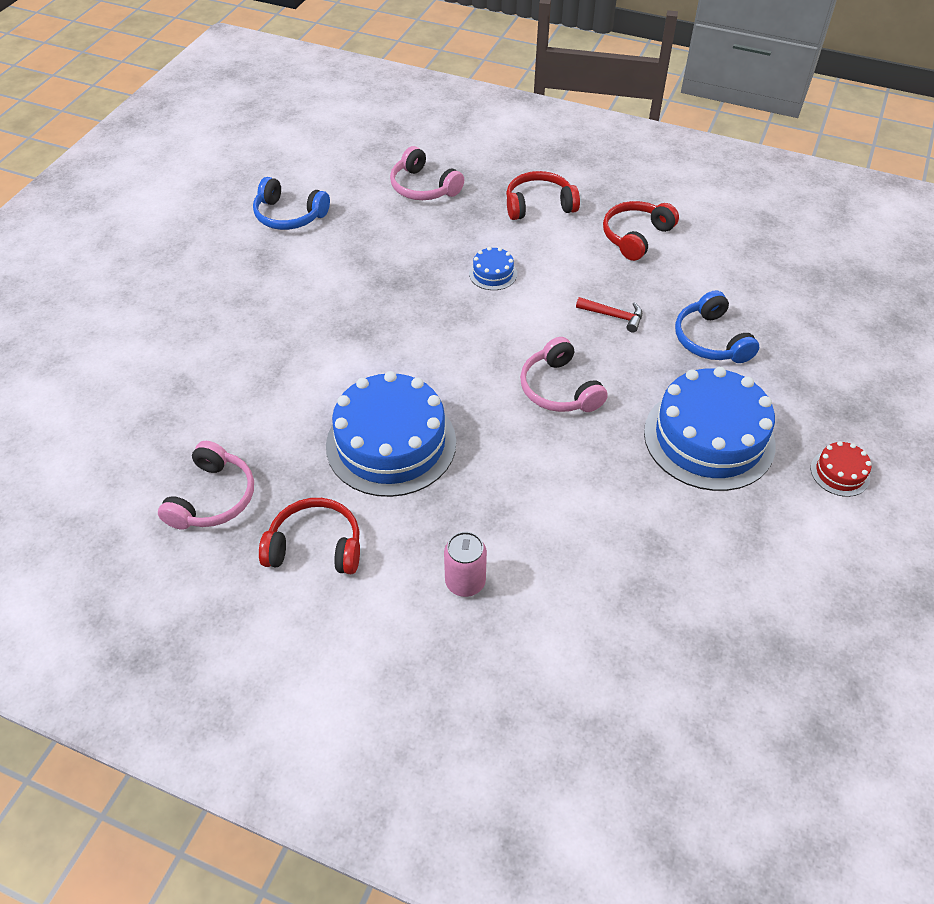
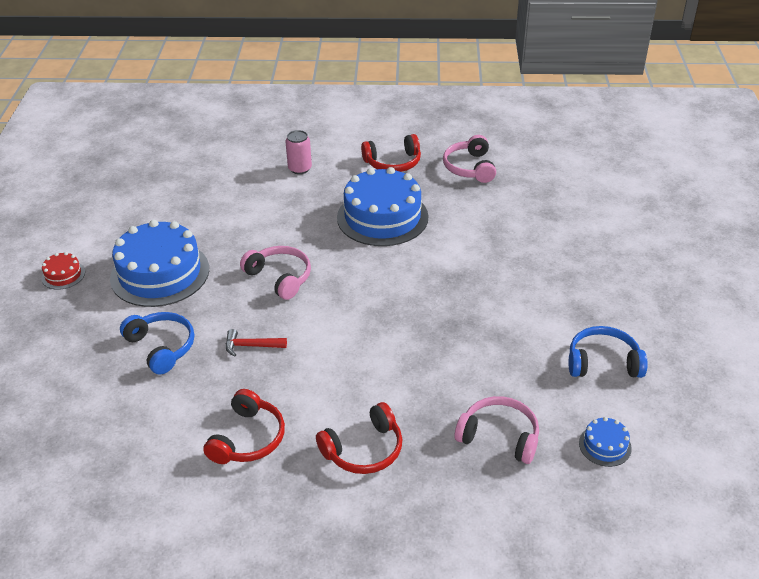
camera: 160 degrees right, 10 degrees down
(493, 273) = (374, 356): blue cake -> blue cake (605, 445)

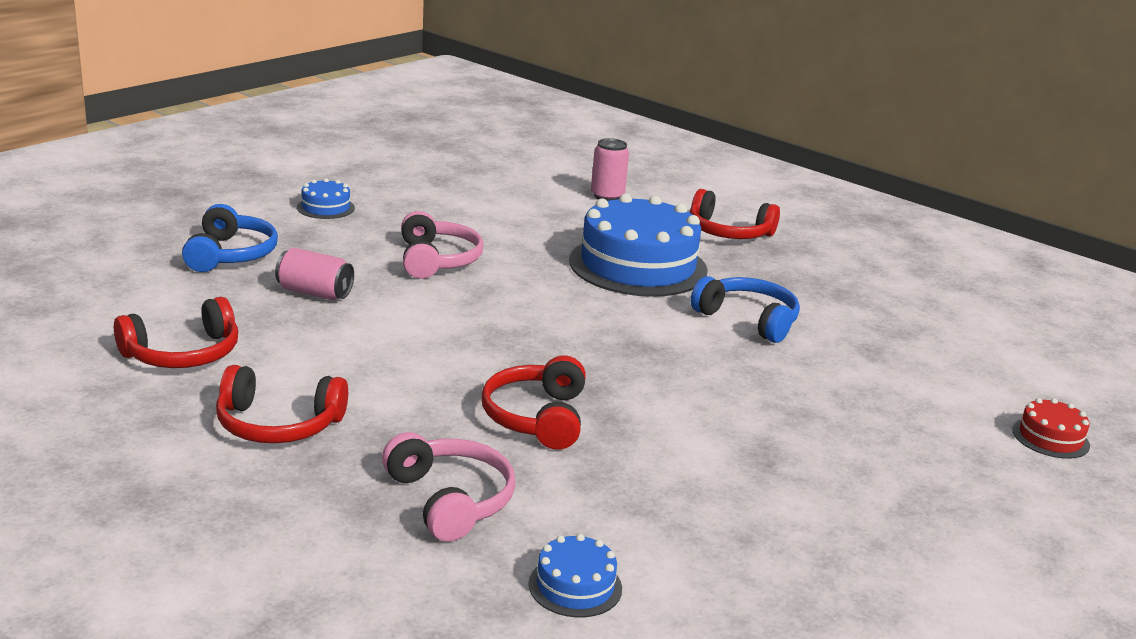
camera: 35 degrees right, 15 degrees down
(63, 275) = (239, 173): red cake -> red cake (1050, 438)
(160, 273) = (326, 207): blue cake -> blue cake, size x0.43
(251, 346) = (314, 293): red hammer -> pink can
(469, 358) = (537, 417): none -> red headphones
(470, 167) = (824, 272): pink headphones -> none
(603, 362) = (713, 511): blue headphones -> blue headphones (748, 320)

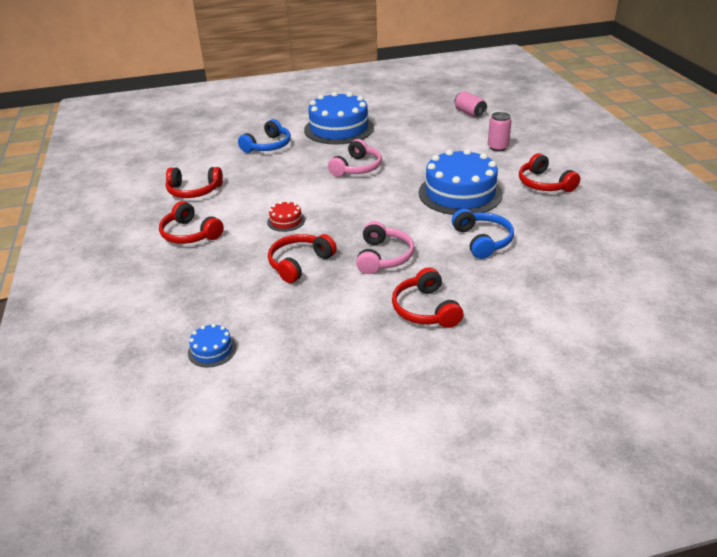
camera: 40 degrees right, 10 degrees up
(314, 293) = (280, 173): pink can -> pink can (469, 113)
(326, 207) = (339, 128): blue cake -> blue cake, size x2.31
(450, 500) = (213, 291): pink headphones -> pink headphones (383, 257)
(796, 426) = (425, 309): none -> red headphones
(1050, 438) = (580, 369): red cake -> red cake (286, 221)

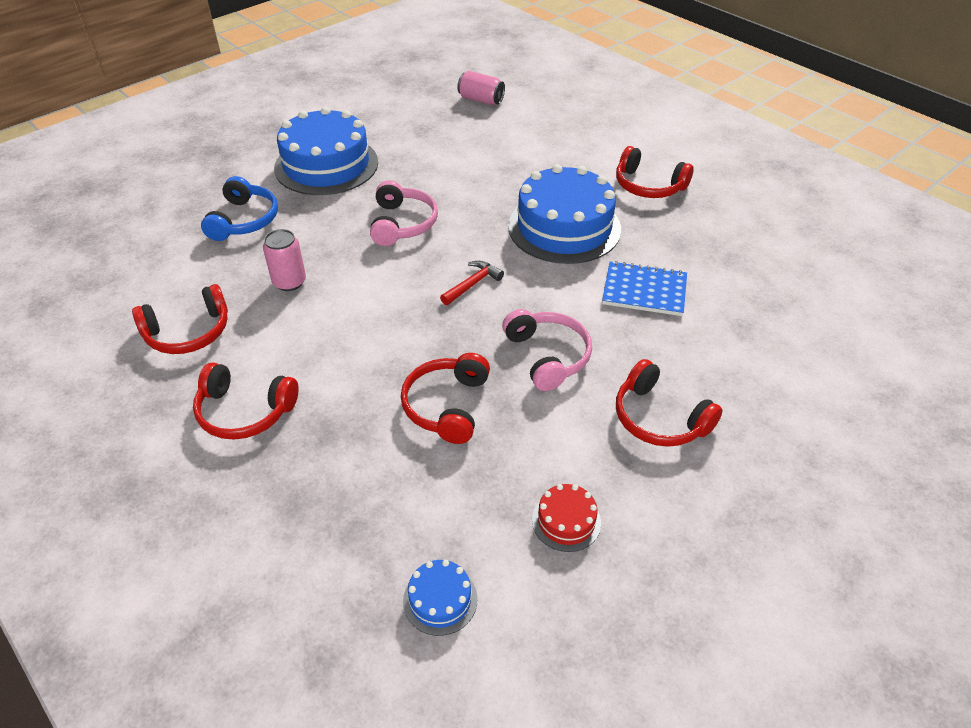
camera: 30 degrees left, 10 degrees up
(286, 221) = (372, 341): red cake -> red cake (566, 521)
(371, 208) = (472, 284): none -> red hammer
(482, 240) = (644, 291): blue headphones -> blue notebook
(497, 147) = (555, 145): pink can -> pink can (289, 282)

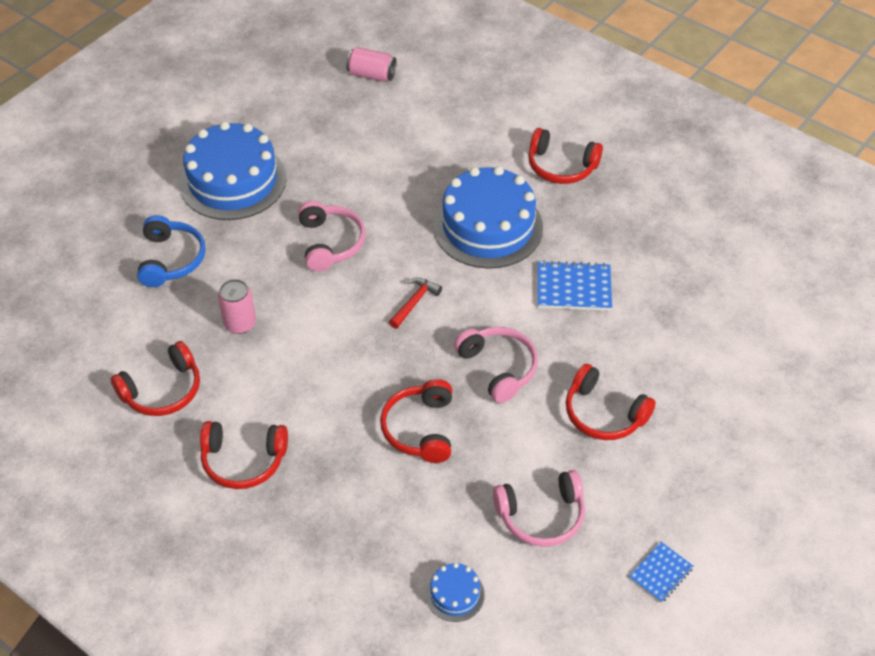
camera: 10 degrees left, 5 degrees up
(566, 521) = (541, 516): red cake -> pink headphones
(707, 615) = (660, 573): none -> blue notebook

